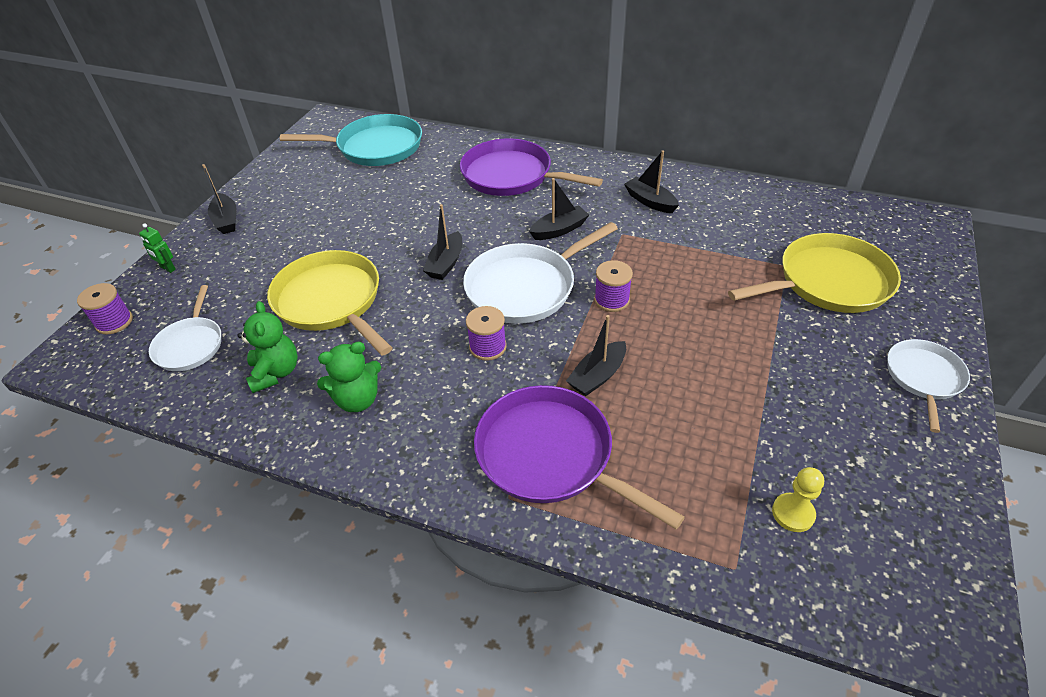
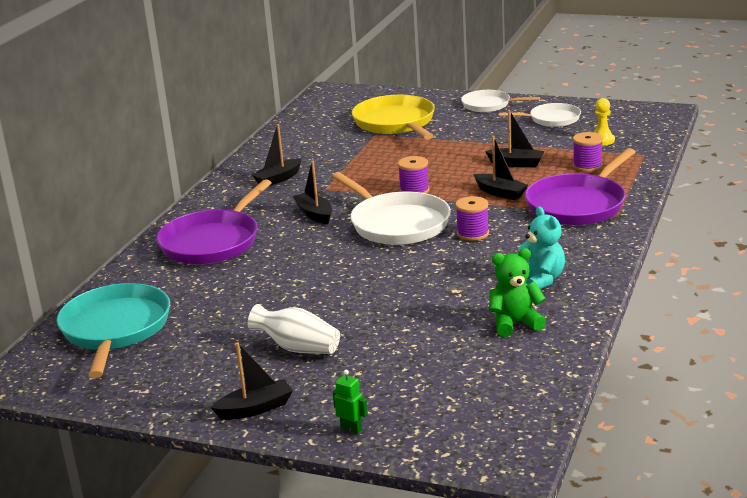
camera: 90 degrees left, 20 degrees down
(114, 322) = (449, 441): purple spool -> purple spool (587, 166)
(168, 268) = (351, 429): green robot -> green robot turned 90 degrees counterclockwise
(190, 345) = (483, 379): white pan -> white pan (552, 119)
(302, 235) = (297, 348): none -> white vase
(331, 301) = (414, 312): yellow pan -> none
(357, 399) = (540, 280): green teddy bear -> turquoise teddy bear
(446, 263) = (359, 261): black boat -> black boat (516, 164)

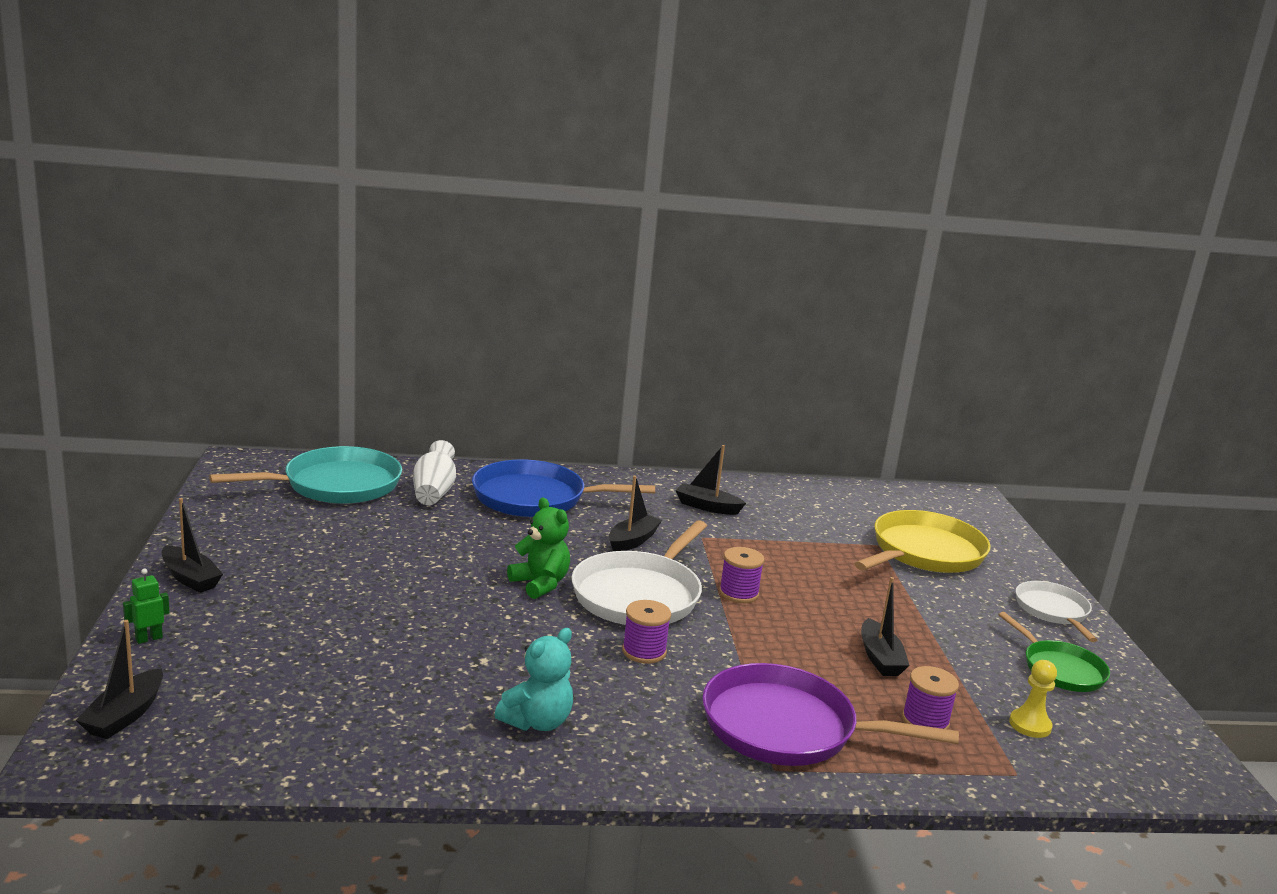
camera: 60 degrees right, 5 degrees down
(213, 242) = (535, 498): purple pan -> blue pan
(297, 348) = (317, 581): white vase -> white vase (434, 492)
(351, 429) = (149, 638): green robot -> green robot turned 135 degrees counterclockwise
(500, 193) = (777, 656): black boat -> black boat (125, 715)
(515, 323) = (410, 716): green teddy bear -> green teddy bear (540, 584)
(552, 119) = (1060, 669): white pan -> green pan

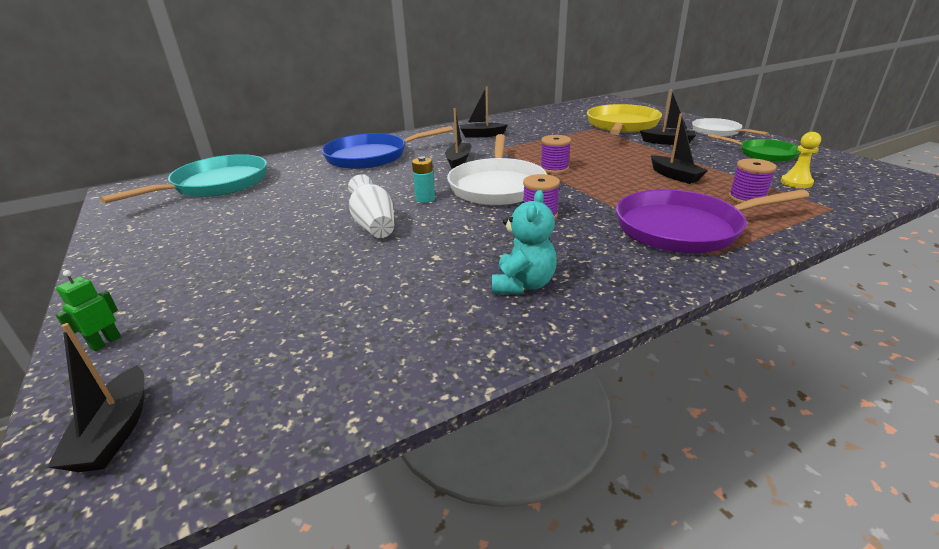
camera: 20 degrees left, 10 degrees up
(190, 578) = (123, 279): black boat -> black boat (667, 142)
(434, 492) = (296, 170): white vase -> white vase (374, 225)
(540, 584) = (425, 199): green teddy bear -> turquoise battery

